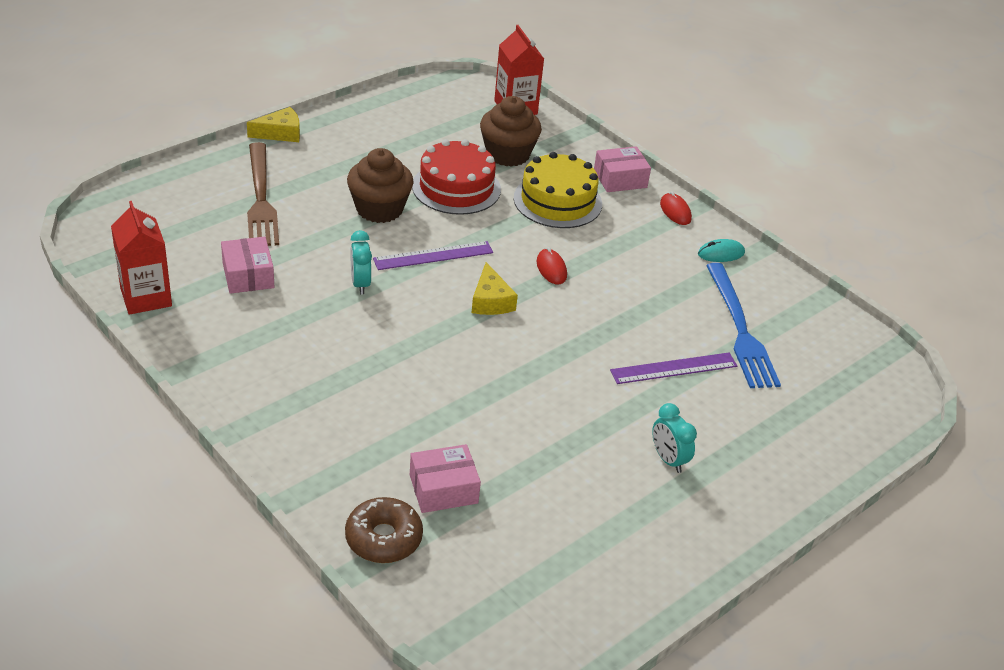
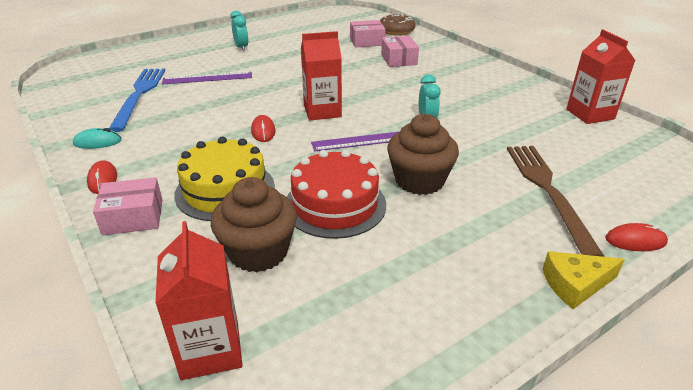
camera: 170 degrees left, 5 degrees down
(213, 159) = (635, 241): none -> red mouse
(248, 275) = (520, 127): pink box -> pink box (399, 59)
(490, 301) = (322, 111): yellow cheese -> red carton

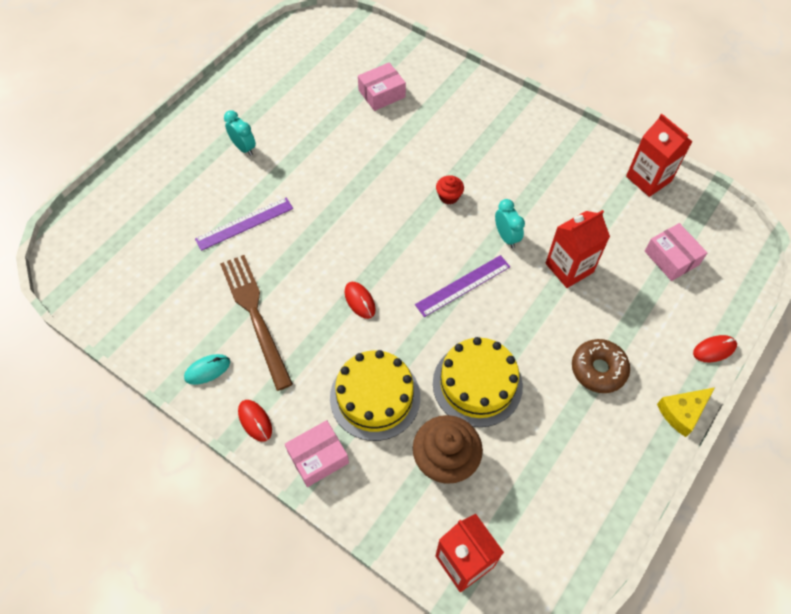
camera: 20 degrees left, 25 degrees up
(139, 95) = (191, 278): blue fork -> none
(322, 111) = (400, 249): red carton -> red carton (569, 268)
(335, 204) = (477, 384): red cake -> yellow cake
(387, 93) = (449, 196): none -> red cupcake
(396, 31) = (404, 59): brown donut -> brown donut (598, 369)
(399, 59) = (433, 125): pink box -> pink box (671, 258)
(419, 180) = (533, 329): brown cupcake -> none
(548, 191) = (639, 309): brown fork -> brown fork (255, 315)

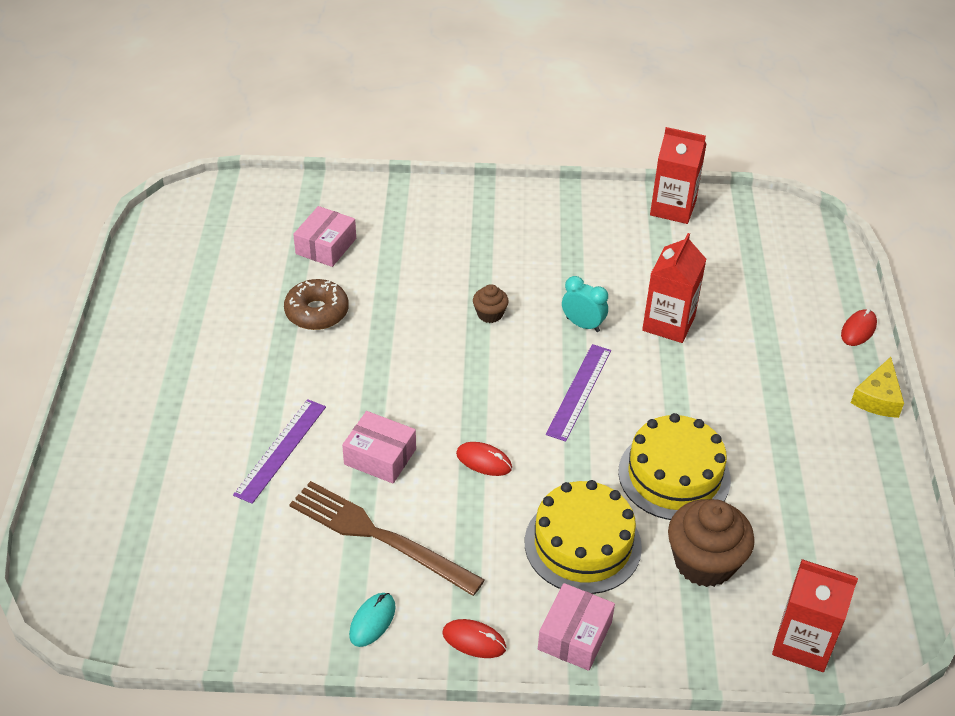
camera: 35 degrees left, 15 degrees down
(244, 147) = (208, 372): turquoise clock -> none
(449, 196) = (490, 314): red cupcake -> brown cupcake
(598, 369) = (774, 400): brown donut -> brown donut (317, 312)
(671, 258) = (754, 269): pink box -> pink box (380, 456)

